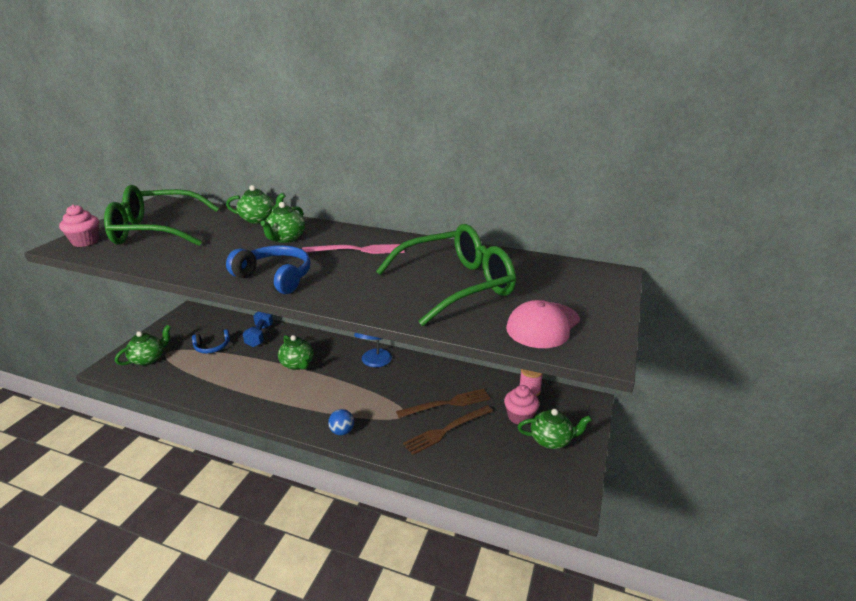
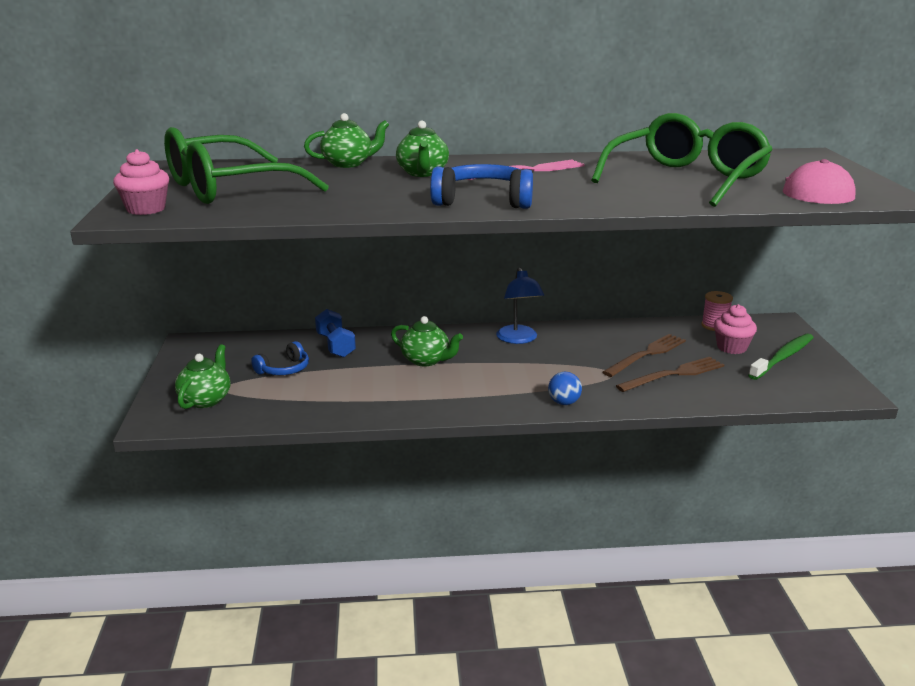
camera: 25 degrees left, 5 degrees down
(446, 430) = (674, 374): brown fork -> brown fork turned 150 degrees counterclockwise
(551, 440) = (783, 357): green teapot -> green toothbrush

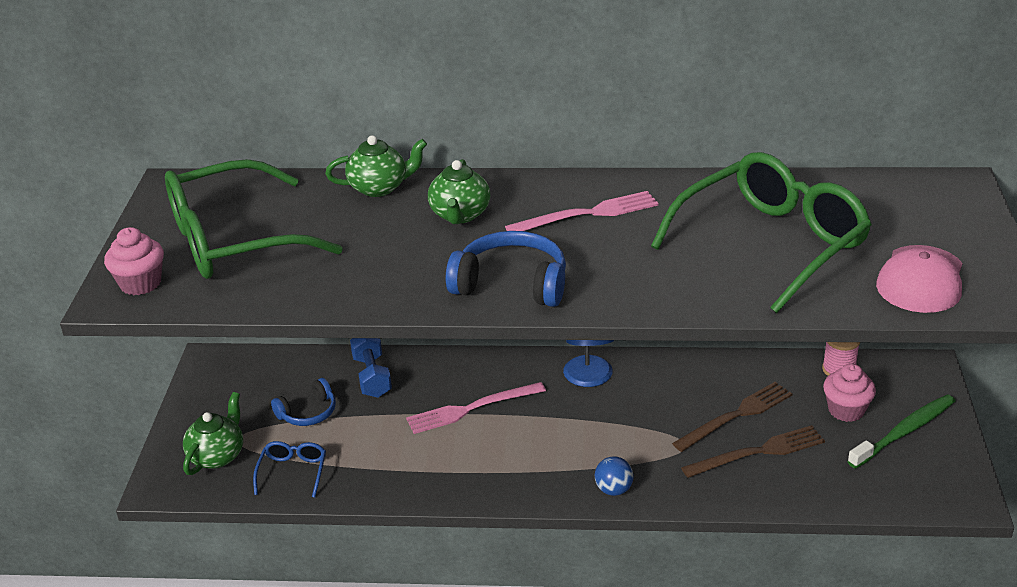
camera: 10 degrees right, 10 degrees up
(277, 406) = (293, 472): none -> blue glasses
(426, 360) = (471, 408): green teapot -> pink fork

